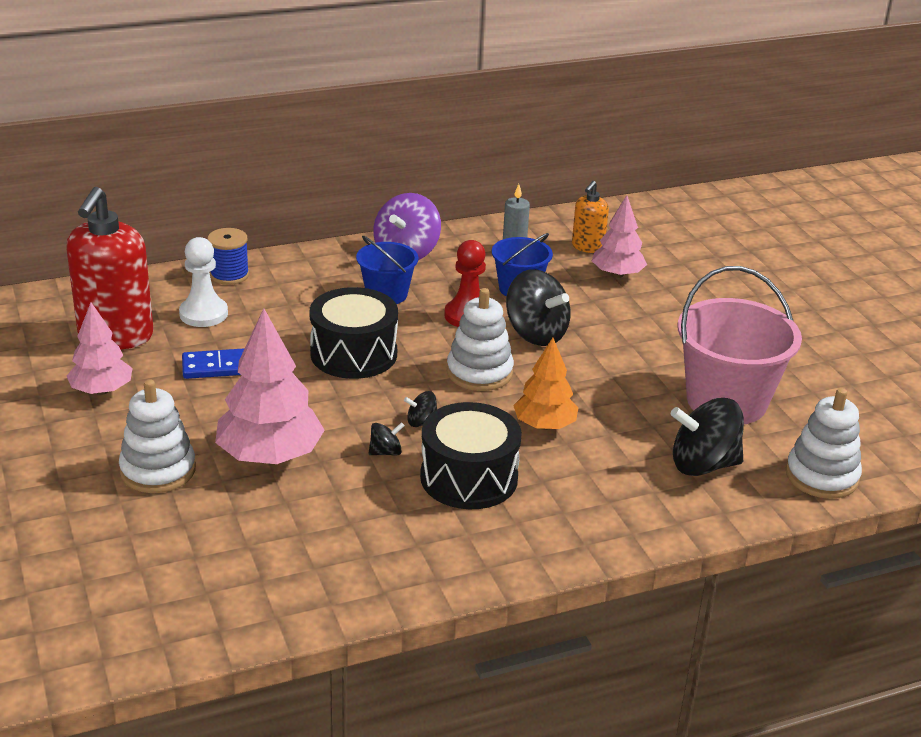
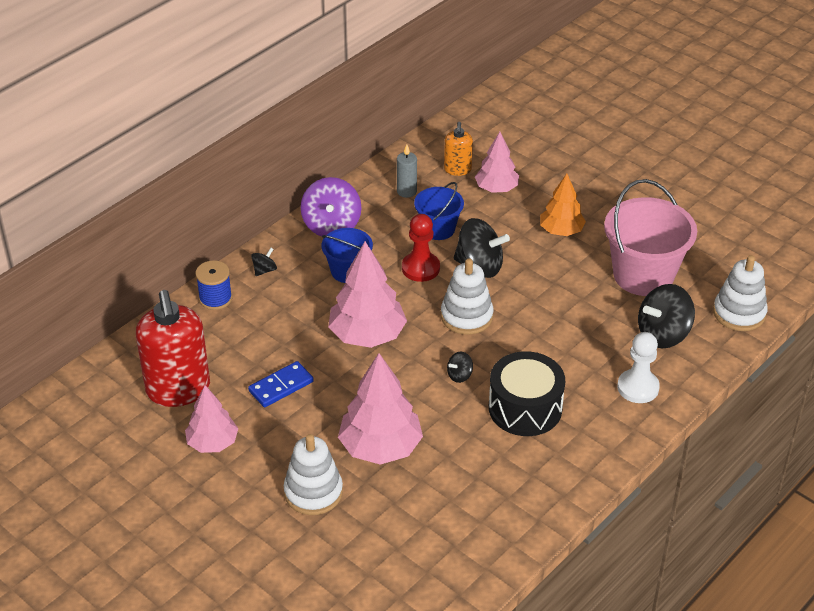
camera: 25 degrees left, 10 degrees up
(203, 314) = (227, 343): white pawn -> white pawn (638, 387)
(353, 354) = (367, 335): black drum -> pink tree
(385, 452) = (455, 411): black spinning top -> black spinning top (264, 270)
(544, 425) = (542, 344): orange tree -> orange tree (561, 231)

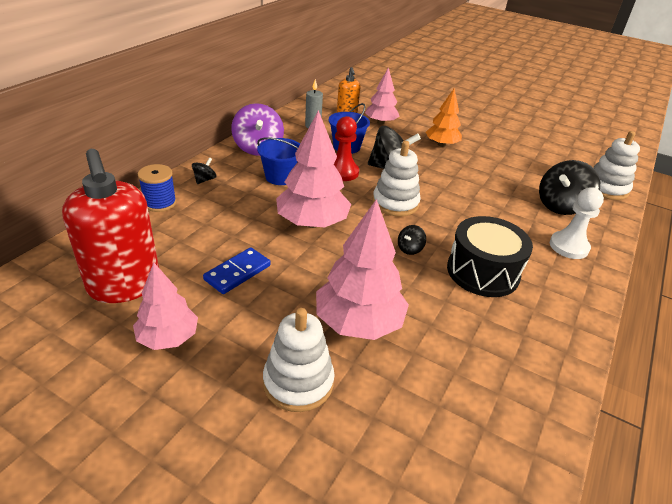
camera: 15 degrees left, 5 degrees down
(643, 275) = (519, 168): pink bucket -> none

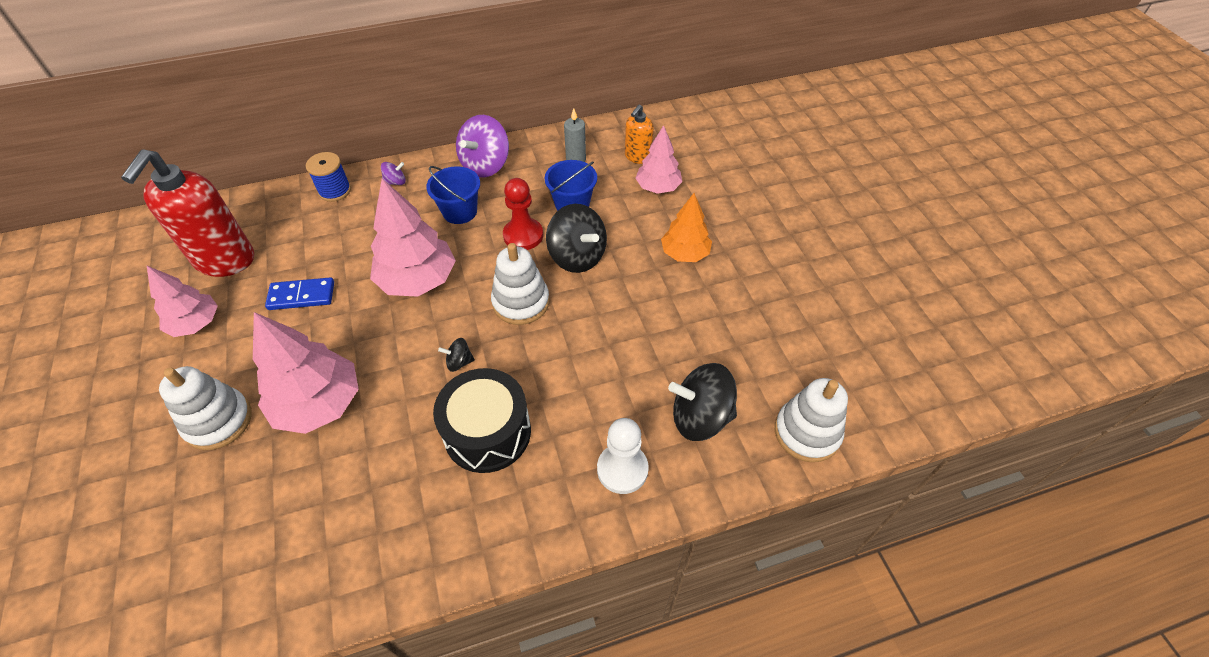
camera: 45 degrees right, 15 degrees up
(204, 180) = (396, 182): black spinning top -> purple spinning top

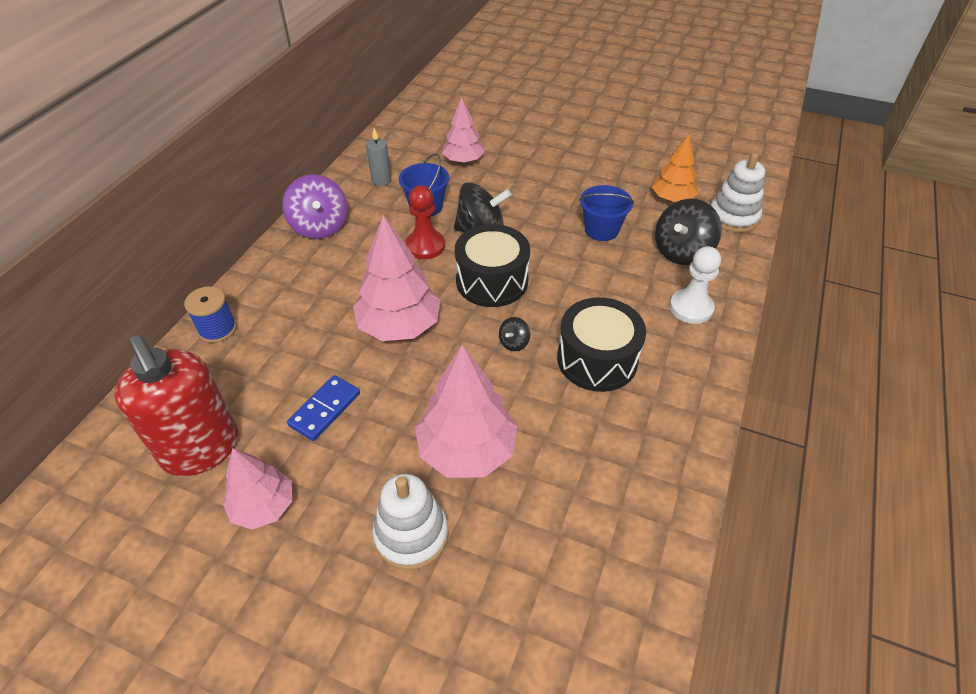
camera: 50 degrees left, 5 degrees down
(396, 182) = (264, 286): purple spinning top -> none
(460, 211) = (353, 266): blue bucket -> blue bucket (601, 230)
(521, 302) = (492, 281): white stacking toy -> black drum
(637, 157) = (420, 152): orange soap dispenser -> none
(685, 253) = (539, 183): orange tree -> orange tree (672, 199)

